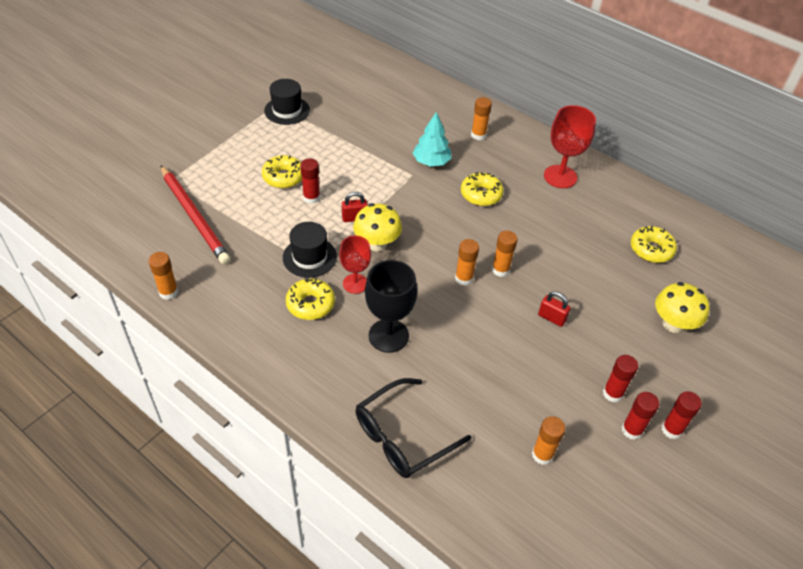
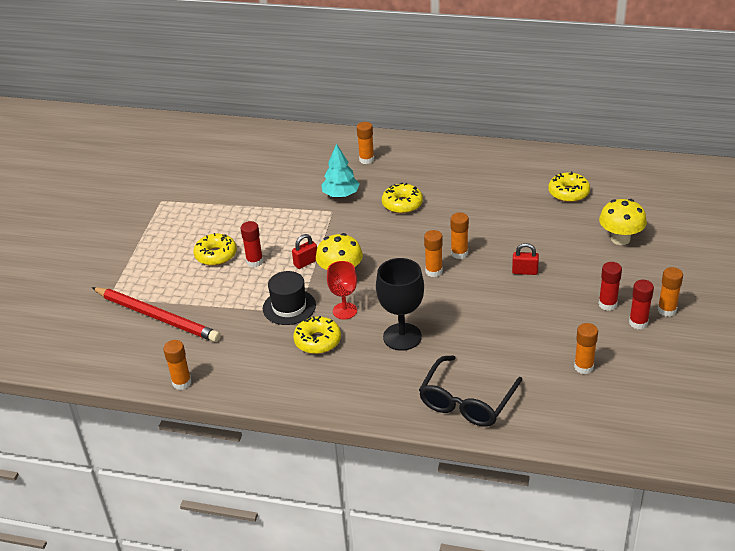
camera: 20 degrees left, 10 degrees down
(287, 110) = (176, 201): black hat -> none
(560, 176) = (459, 166): red goblet -> none
(671, 429) = (667, 310): red glue stick -> orange glue stick

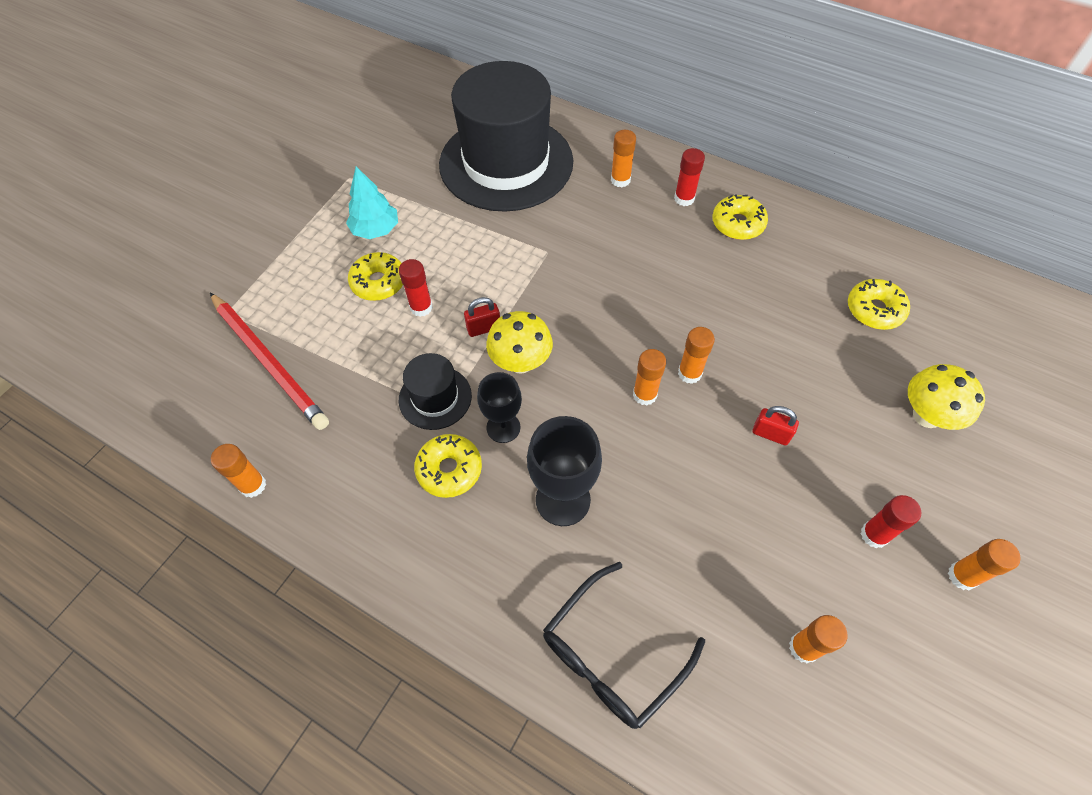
camera: 15 degrees right, 20 degrees up
(277, 167) = (506, 163): none -> black hat
(341, 195) = (568, 228): turquoise tree -> turquoise tree (376, 230)
(344, 311) = (503, 427): red goblet -> black goblet
(402, 204) = (641, 266): yellow donut -> yellow donut (737, 224)
(638, 323) = (911, 587): red glue stick -> red glue stick (684, 199)

